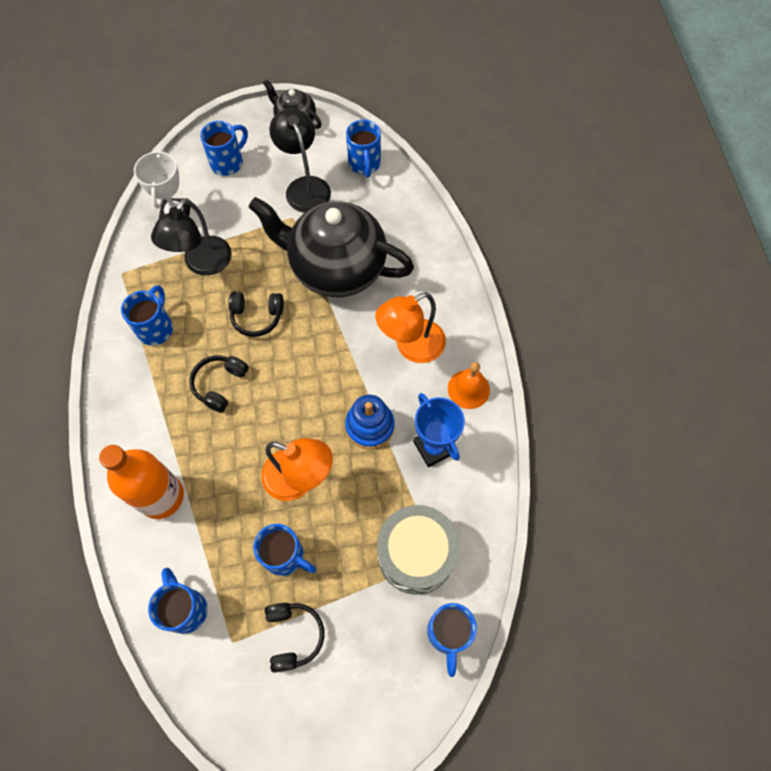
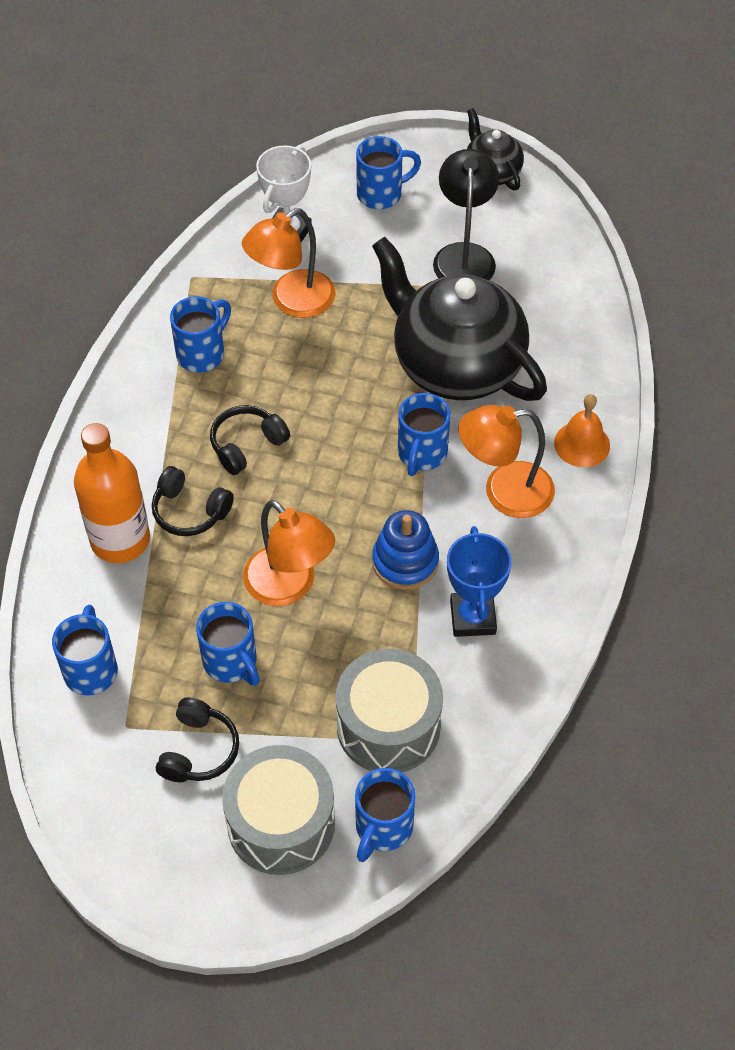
camera: 25 degrees right, 10 degrees down
(202, 264) = (292, 301): black lamp -> orange lamp
(257, 317) = (329, 385): black headphones -> black headphones (190, 511)
(364, 164) = (555, 255): blue mug -> blue mug (421, 454)
(377, 664) = (281, 823): none -> grey drum
(468, 389) = (552, 569): orange bell -> orange bell (582, 444)

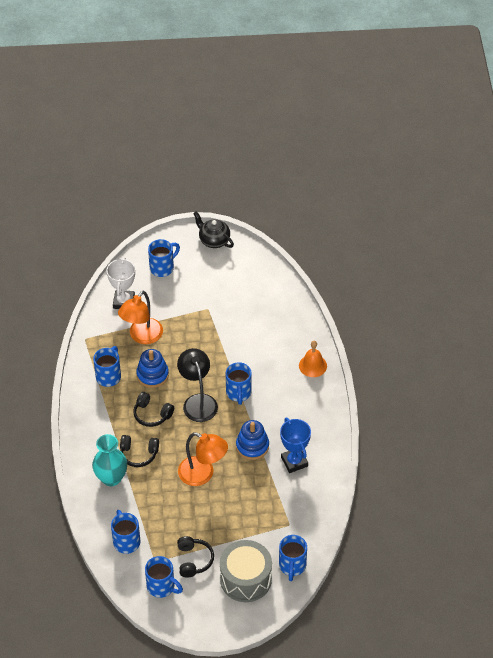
camera: 20 degrees left, 5 degrees down
(120, 540) = (111, 478): orange bottle -> turquoise vase
(231, 662) = (191, 517): blue mug -> blue mug (162, 587)
(247, 445) = (152, 414): black headphones -> black headphones turned 90 degrees counterclockwise
(280, 374) = (152, 375): none -> blue stacking toy
(388, 726) = (276, 522): grey drum -> none
(455, 365) = (237, 345): black teapot -> none
(464, 255) = (218, 288): black lamp -> black lamp (198, 401)
(504, 492) = (285, 399): orange lamp -> none

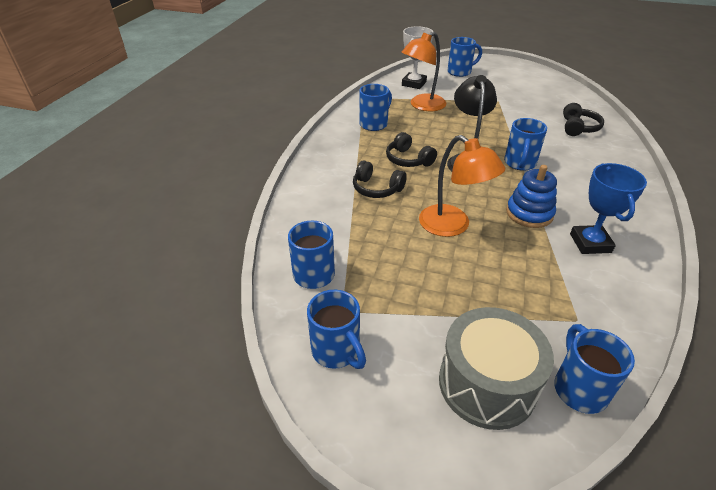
camera: 20 degrees right, 10 degrees down
(111, 478) = (331, 202): turquoise vase -> none
(152, 375) = (422, 132): blue stacking toy -> none
(194, 560) = (404, 327): black headphones -> black headphones (578, 128)
(214, 240) = (515, 66): black teapot -> none
(292, 566) = (579, 388): blue mug -> blue mug turned 150 degrees clockwise
(312, 365) = (618, 159): orange bell -> none

